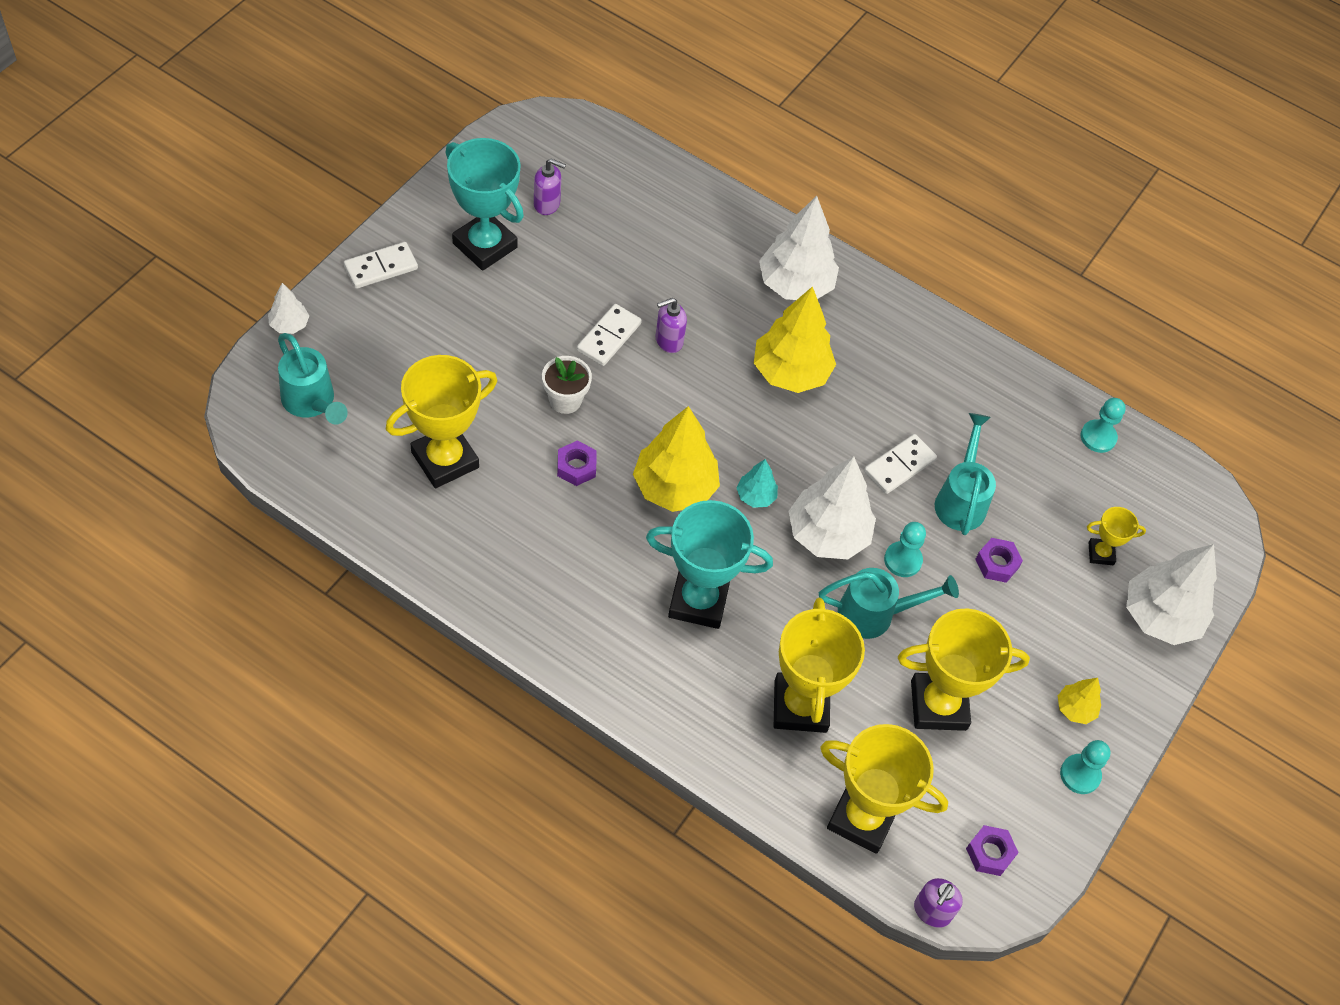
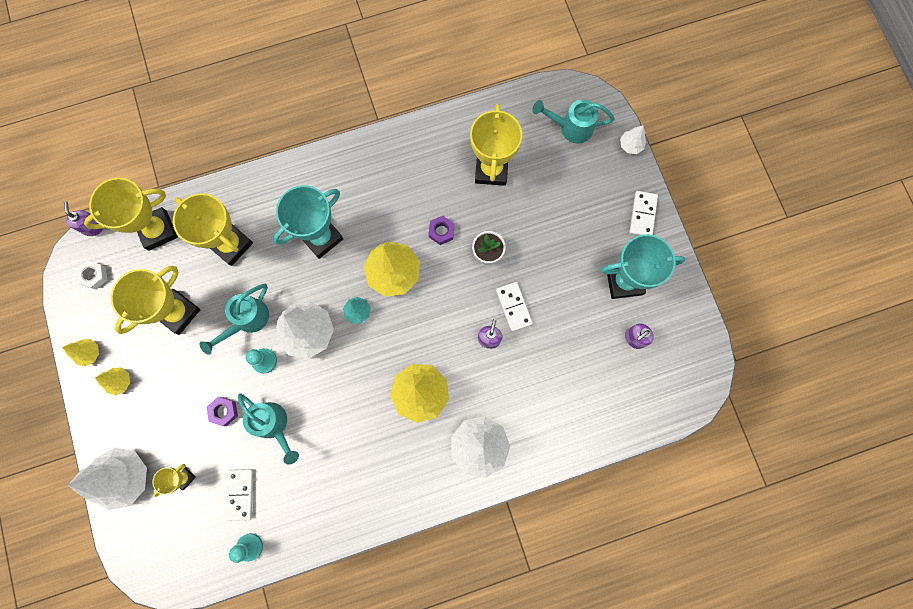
camera: 135 degrees right, 20 degrees up
(899, 466) = (319, 407): white domino -> white domino (241, 494)
(990, 853) = (94, 276): purple nut -> white nut
(1080, 775) = (90, 353): turquoise pawn -> yellow tree

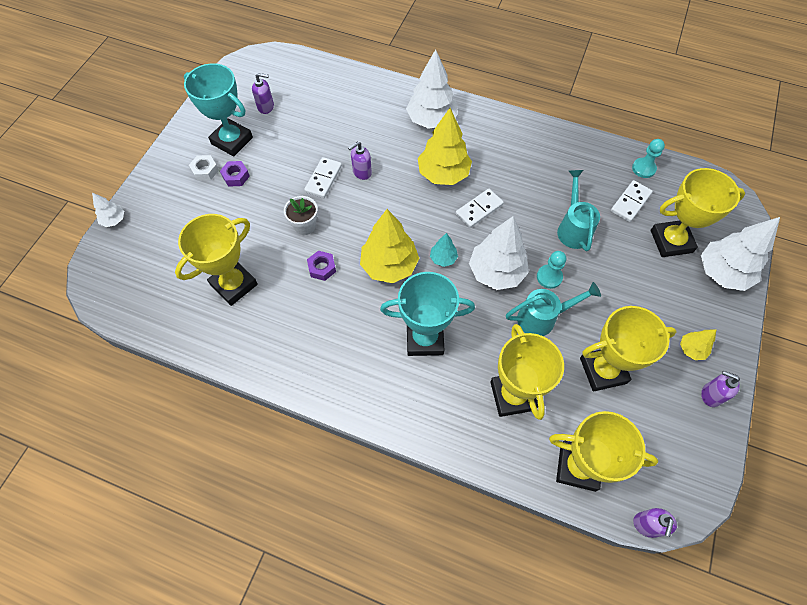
camera: 140 degrees left, 15 degrees down
(90, 353) = (710, 395): yellow tree -> purple soap dispenser
(94, 276) = (671, 469): white nut -> white nut (205, 170)
(184, 477) = (671, 241): yellow trophy -> yellow trophy, size x2.05
(224, 411) = (609, 264): purple nut -> purple nut (236, 176)
(571, 128) = (137, 268): turquoise watering can -> none
(642, 215) = (168, 170): white domino -> white domino (479, 209)

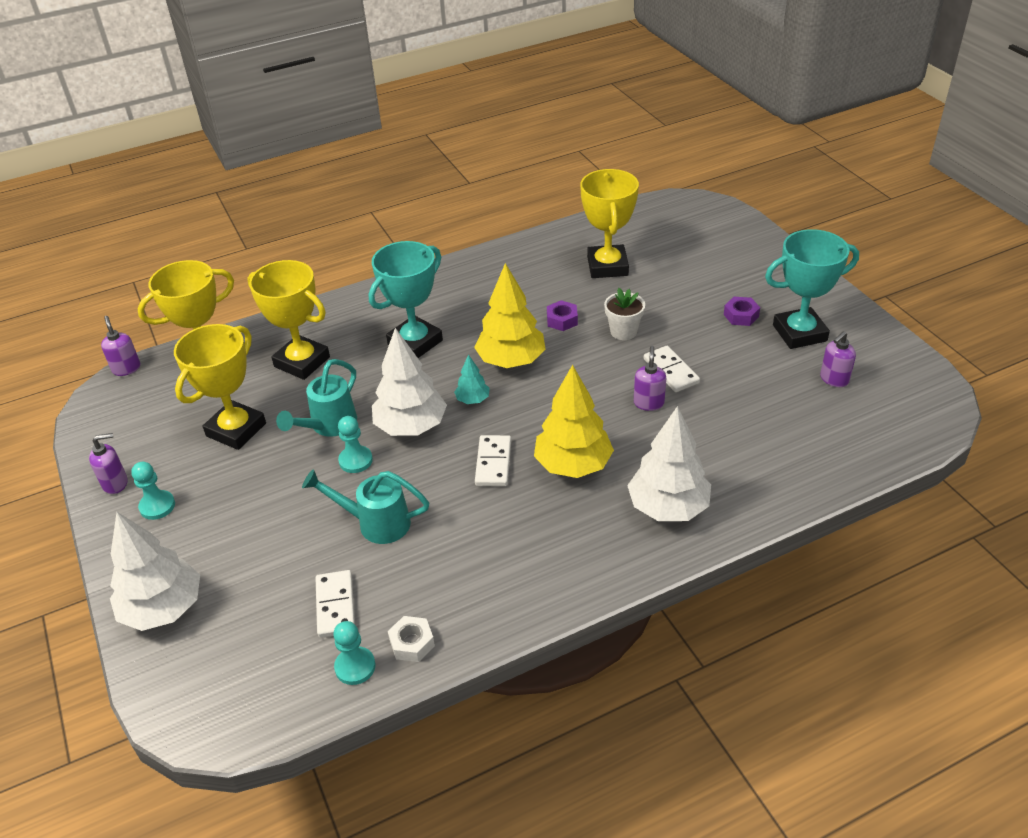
camera: 135 degrees right, 20 degrees down
(114, 220) = (761, 230): white tree -> none
(205, 170) = (771, 300): white nut -> white nut (412, 643)
(573, 228) = (376, 523): turquoise watering can -> turquoise watering can turned 150 degrees clockwise
(671, 241) = (250, 598): yellow trophy -> none
(691, 349) = (157, 506): yellow tree -> turquoise pawn

